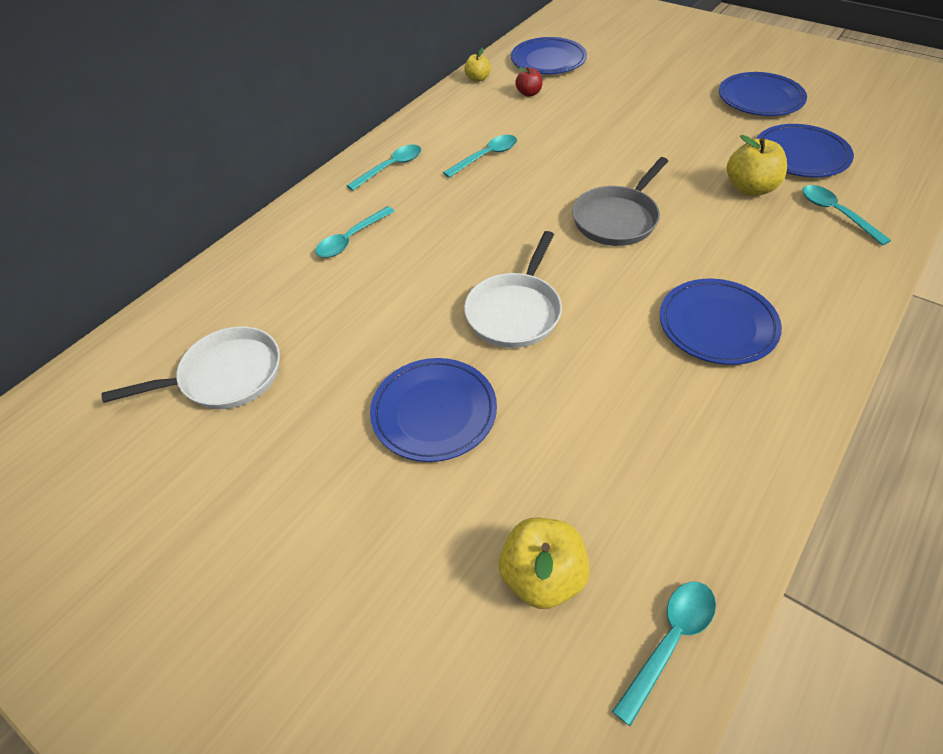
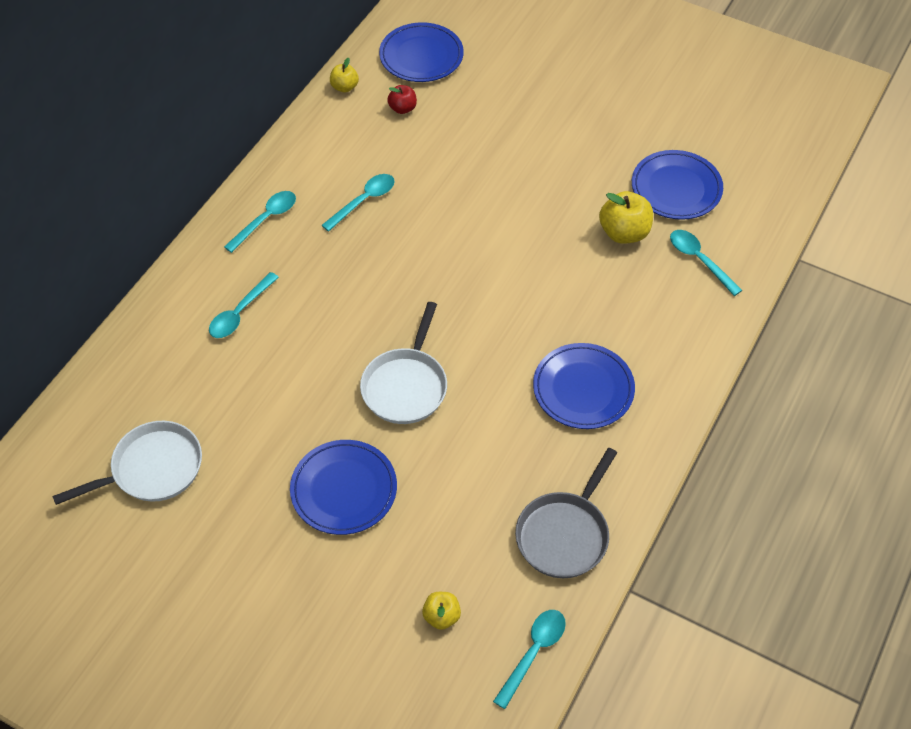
camera: 10 degrees left, 5 degrees up
(542, 576) = (441, 616): yellow apple -> yellow apple, size x0.59
(617, 219) = (497, 276): grey pan -> grey pan (564, 534)
(760, 99) = (644, 111): blue plate -> none

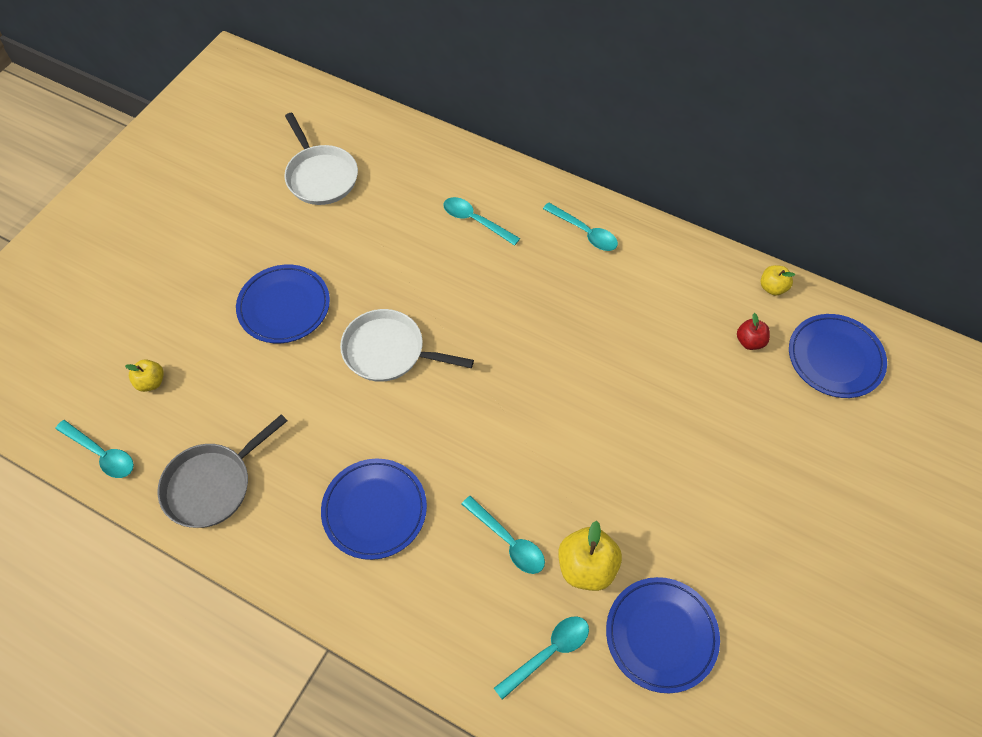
camera: 90 degrees right, 5 degrees up
(364, 201) = (614, 310): turquoise spoon -> turquoise spoon (508, 541)
(564, 534) = (212, 485): grey pan -> grey pan turned 75 degrees counterclockwise

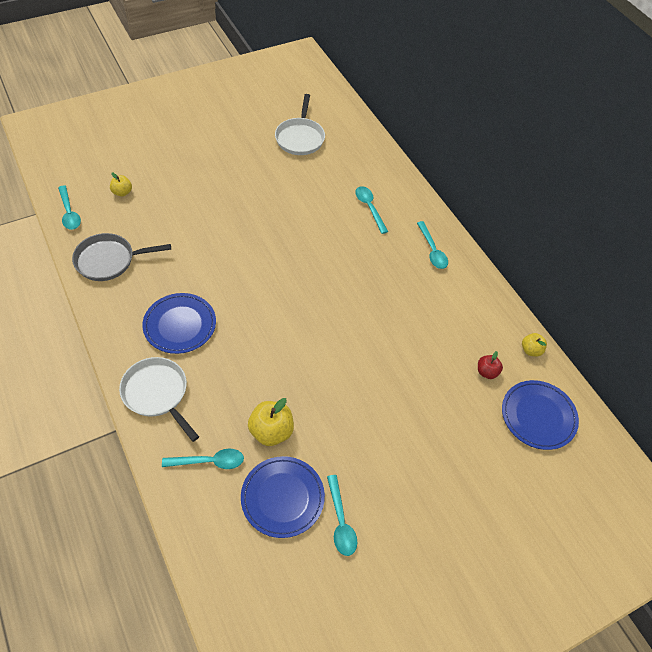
camera: 30 degrees right, 5 degrees down
(284, 306) = (222, 194): blue plate -> none
(389, 351) = (259, 249): white pan -> white pan (157, 394)
(508, 541) = (238, 388): turquoise spoon -> turquoise spoon (340, 522)

